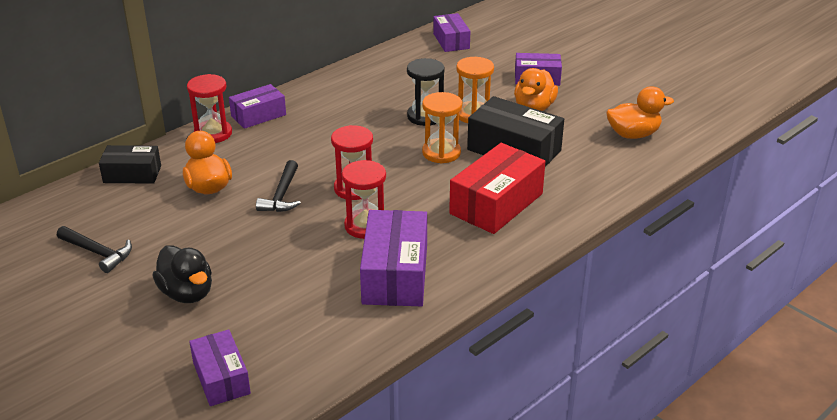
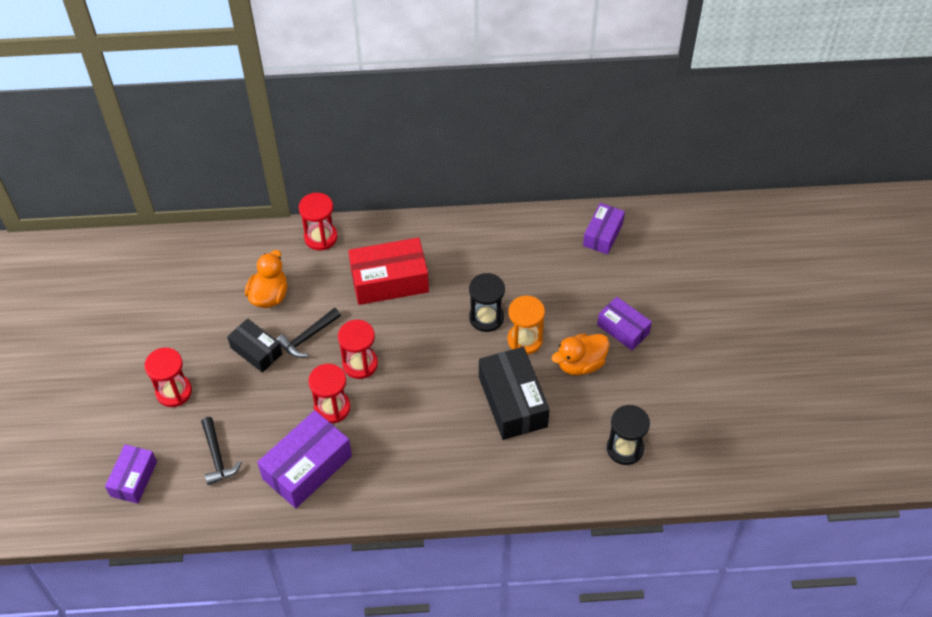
camera: 40 degrees right, 20 degrees up
(97, 253) = (154, 315): black hammer -> black hammer (217, 456)
(132, 174) = (234, 248): black box -> black box (256, 351)
(187, 293) = (174, 391): black duck -> red hourglass
(258, 115) = (369, 236): purple box -> none
(441, 153) = (456, 367): orange hourglass -> none
(496, 204) = (440, 449): red box -> red box (389, 281)
(633, 134) = (625, 448): orange duck -> black hourglass

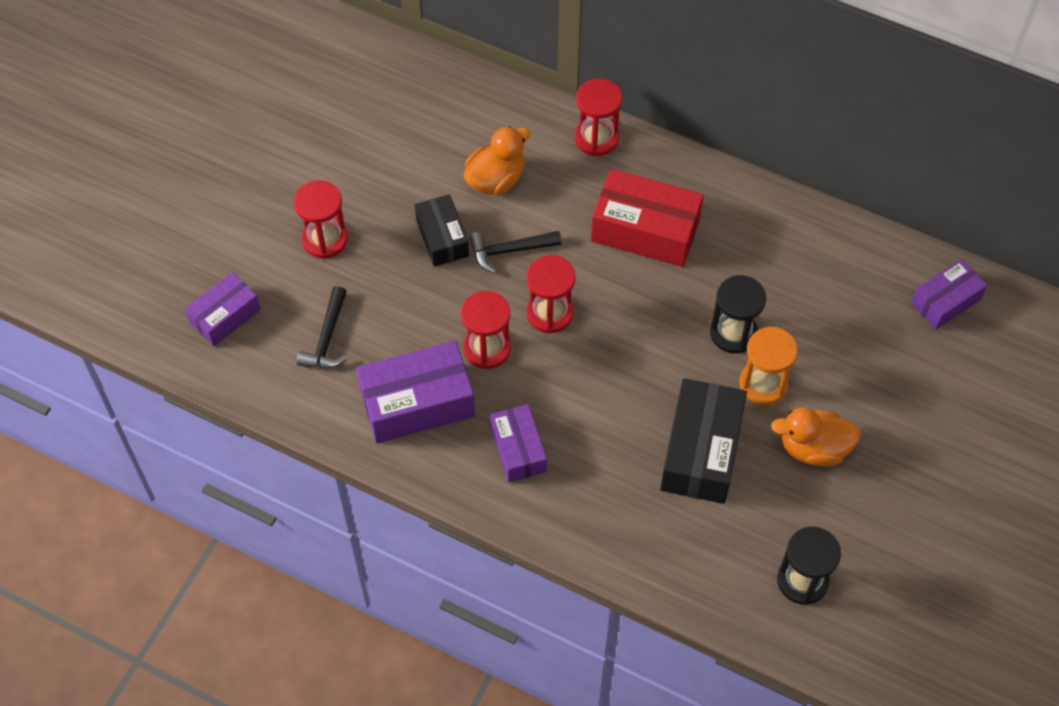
camera: 30 degrees right, 5 degrees up
(623, 329) = (895, 433): purple box -> purple box (518, 449)

